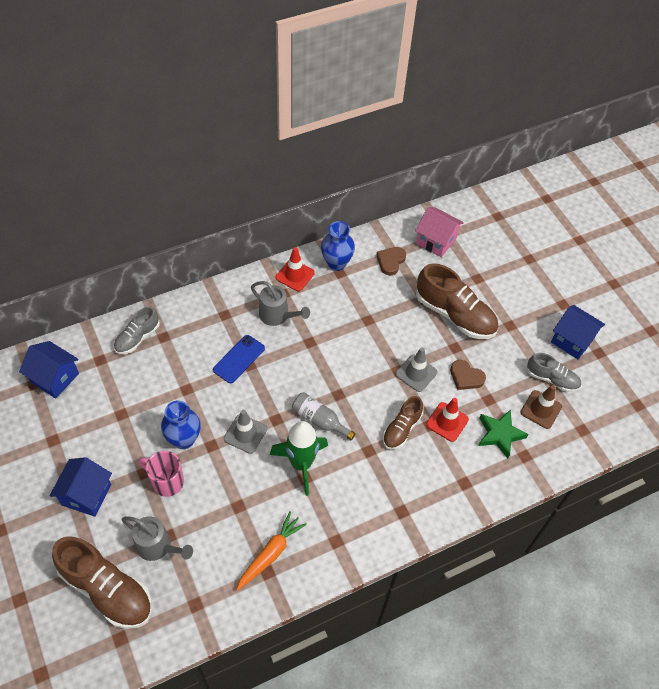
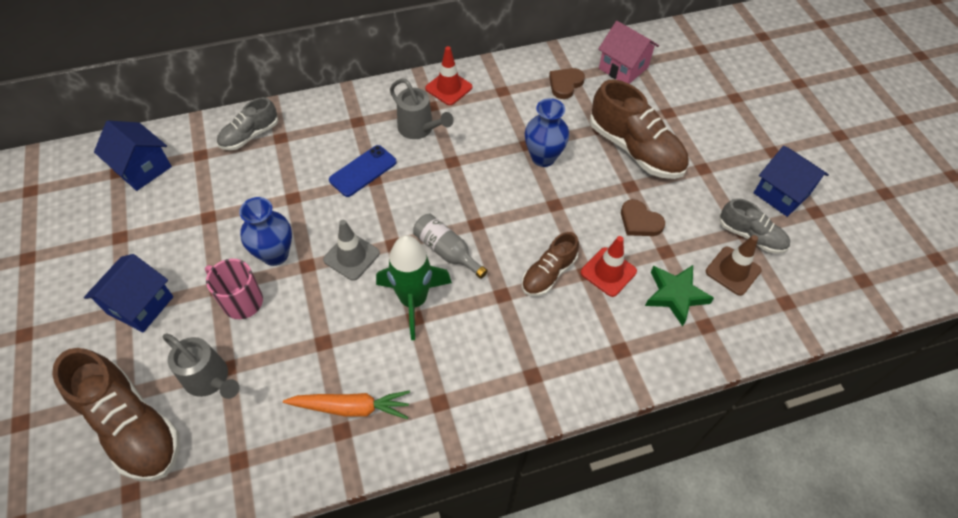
camera: 10 degrees right, 0 degrees up
(270, 553) = (351, 407): orange carrot -> orange carrot turned 45 degrees clockwise
(336, 263) = (500, 80): blue vase -> blue vase (543, 157)
(416, 373) = (577, 210): grey traffic cone -> none

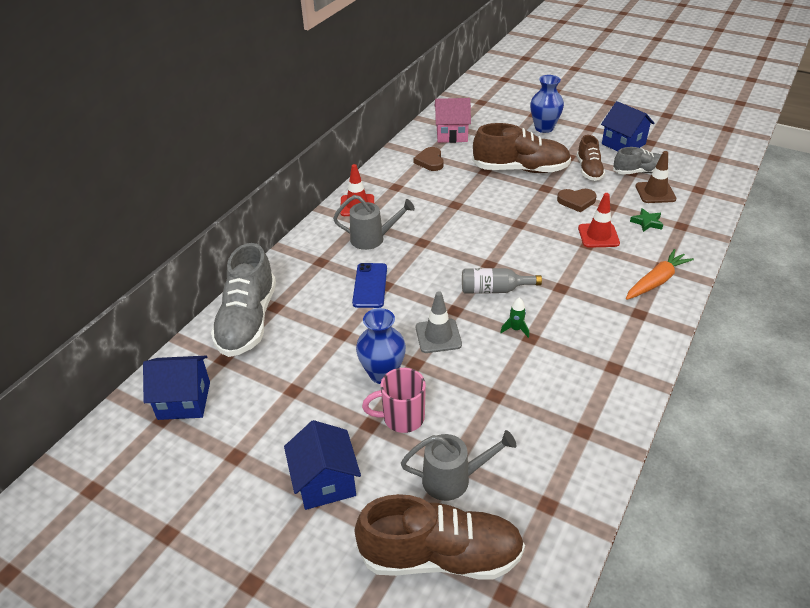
camera: 40 degrees left, 15 degrees down
(250, 135) = (248, 321): grey shoe -> grey shoe, size x1.74
(351, 407) = (569, 414): orange carrot -> orange carrot (656, 281)
(413, 301) = (515, 329): green rocket -> green rocket, size x0.41
(543, 157) = (475, 205): blue vase -> blue vase (544, 128)
(548, 274) = (569, 259): brown shoe -> brown shoe (589, 170)
(675, 295) = (647, 222): green star -> green star, size x0.61
(781, 194) = (623, 144): blue house -> blue house turned 45 degrees clockwise

